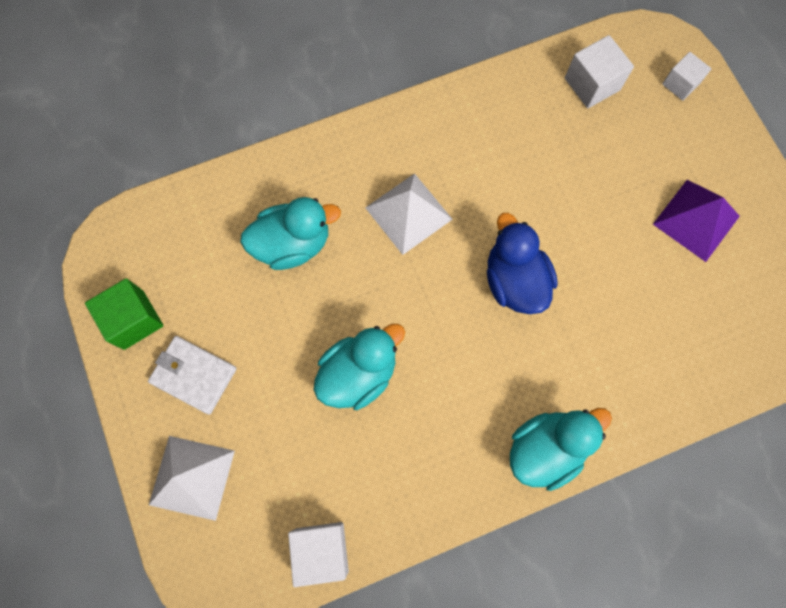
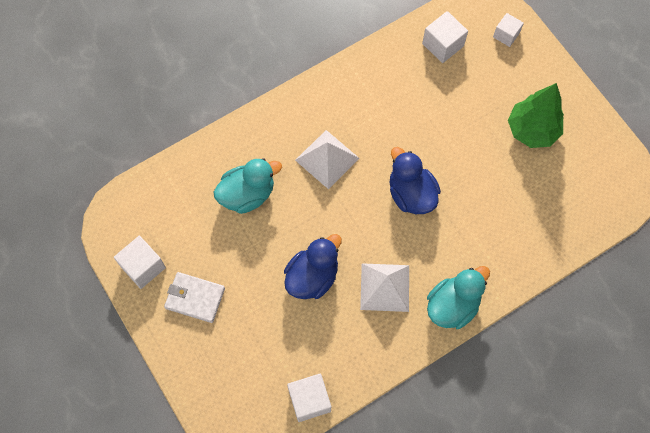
camera: 10 degrees left, 5 degrees down
(134, 320) = (143, 267): green cube -> white cube
(192, 477) = (208, 368): white pyramid -> white pyramid (385, 287)
(358, 373) = (312, 276): turquoise duck -> blue duck
(696, 220) = (532, 130): purple pyramid -> green tree

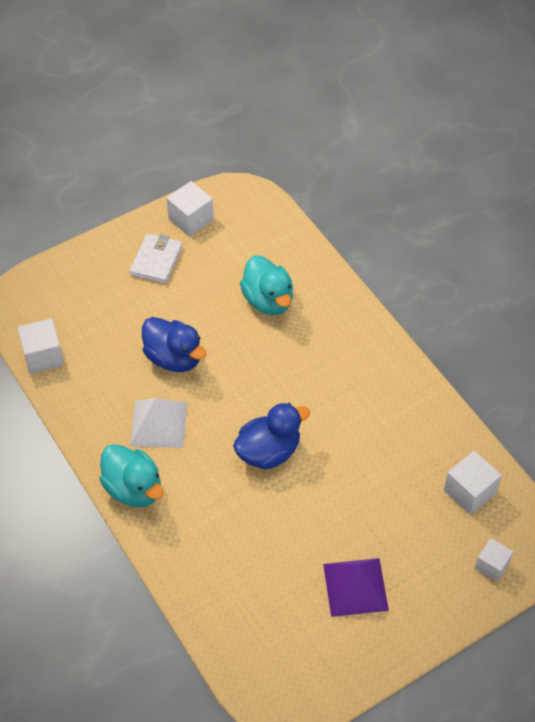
camera: 90 degrees right, 15 degrees down
(327, 159) = (311, 371): white pyramid -> none
(532, 130) = (355, 587): green tree -> purple pyramid

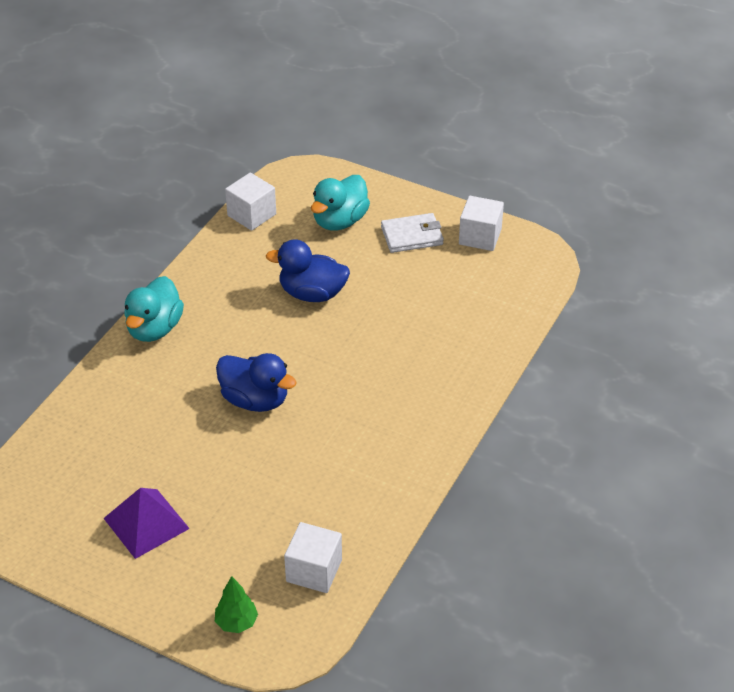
camera: 60 degrees right, 10 degrees down
(159, 424) = (233, 315): white pyramid -> none
(174, 358) = (312, 294): blue duck -> blue duck turned 90 degrees clockwise
(268, 300) = (429, 327): turquoise duck -> turquoise duck (340, 221)
(492, 565) = (236, 622): white cube -> green tree

